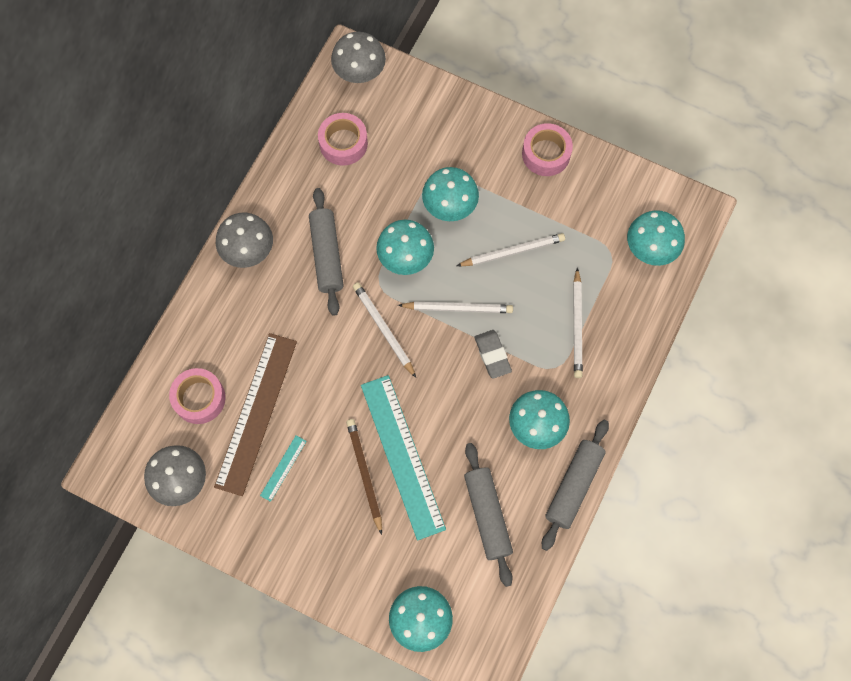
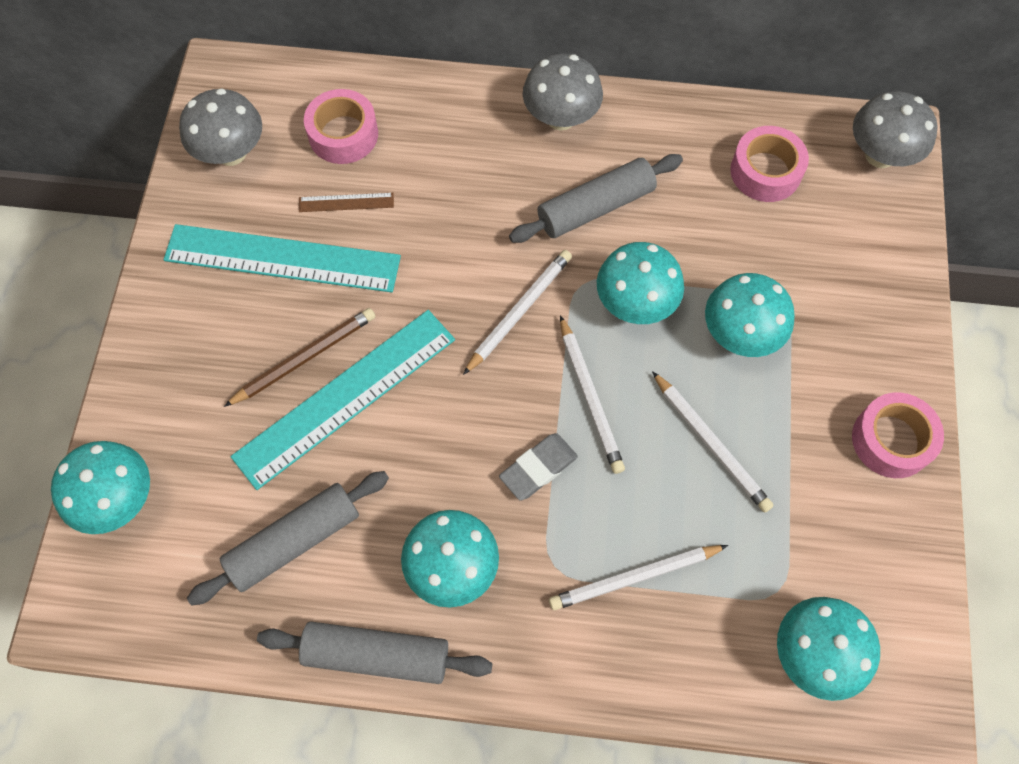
camera: 70 degrees right, 5 degrees down
(256, 413) = (346, 202): brown ruler -> brown ruler, size x0.42
(283, 468) = (282, 258): turquoise ruler -> turquoise ruler, size x2.40

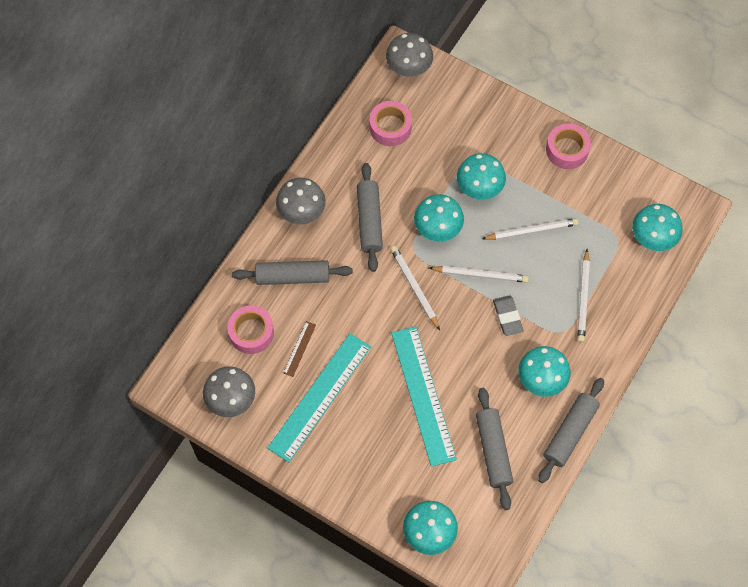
camera: 65 degrees left, 0 degrees up
(304, 358) = (389, 408): brown pencil -> none
(453, 148) = (293, 277): none -> grey rolling pin

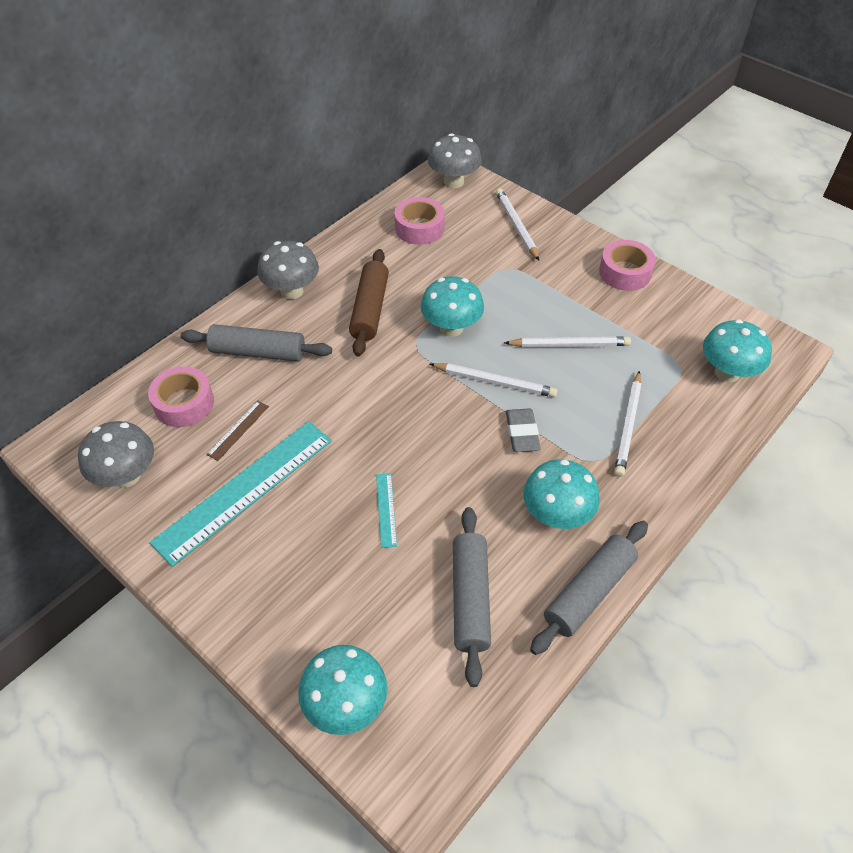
camera: 10 degrees right, 15 degrees down
(369, 221) = (370, 309): grey rolling pin -> brown rolling pin
(414, 287) = (407, 384): white pencil -> white pencil (516, 226)
(423, 395) = (386, 509): turquoise ruler -> turquoise ruler, size x0.42
(479, 188) = (511, 295): turquoise mushroom -> none

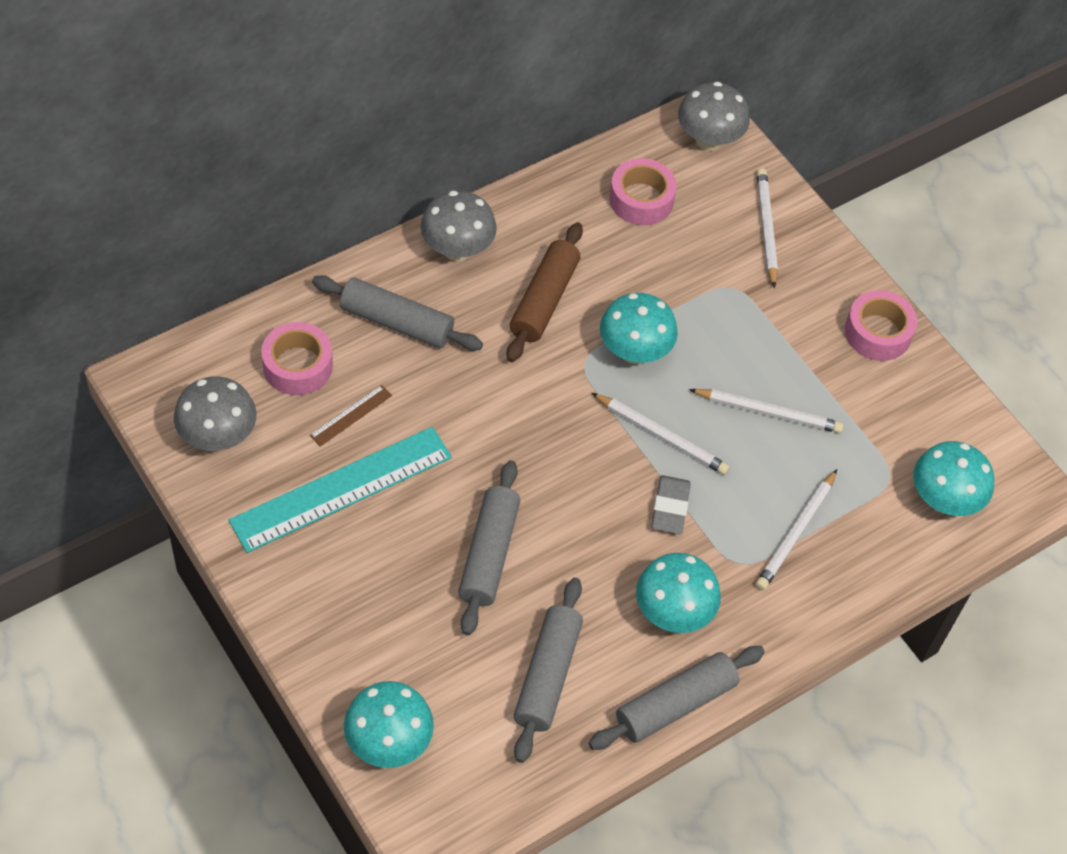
camera: 10 degrees right, 5 degrees up
(386, 509) = (488, 554): turquoise ruler -> grey rolling pin

